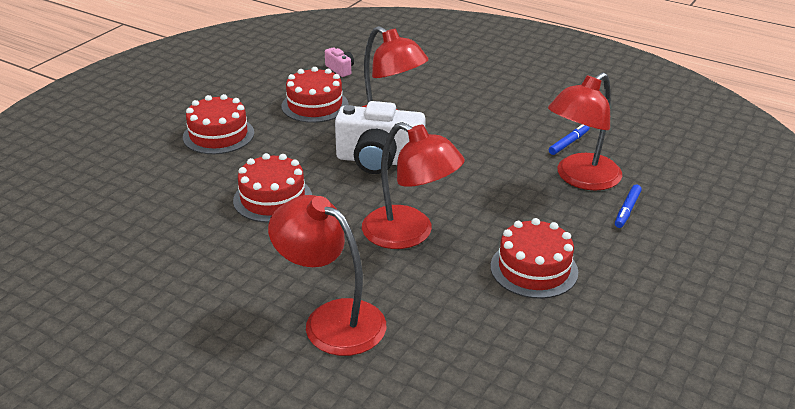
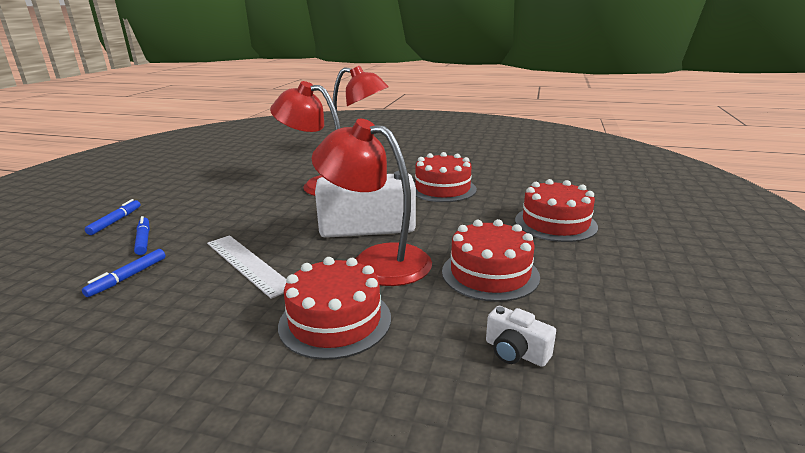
camera: 165 degrees right, 10 degrees down
(340, 69) = (515, 352): pink camera -> white camera
(482, 139) = (248, 264): none -> white ruler
(534, 269) = (225, 181): red cake -> red cake (335, 321)
(580, 178) = (143, 240): red lamp -> blue marker

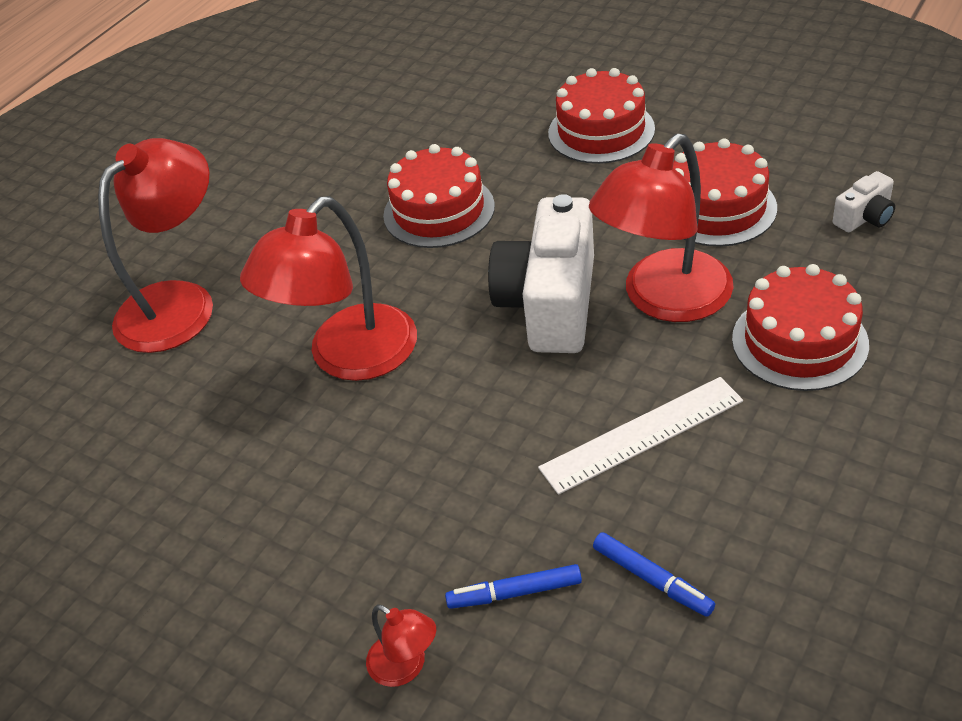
camera: 70 degrees left, 20 degrees up
(115, 221) = (406, 667): blue marker -> red lamp

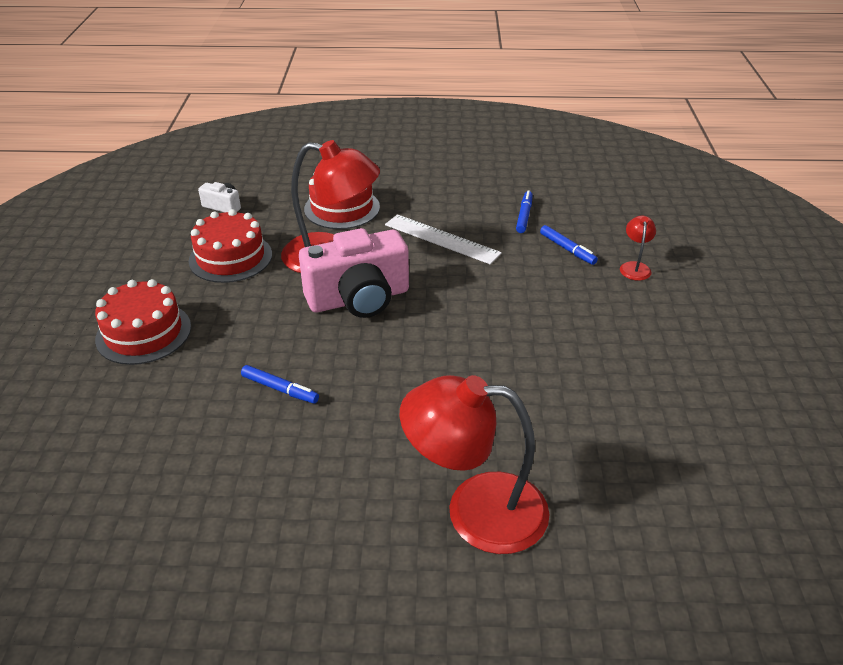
camera: 125 degrees left, 5 degrees down
(349, 358) = (465, 372): red lamp -> none
(439, 211) = (280, 389): red cake -> blue marker
(550, 304) = (359, 298): white camera -> pink camera

